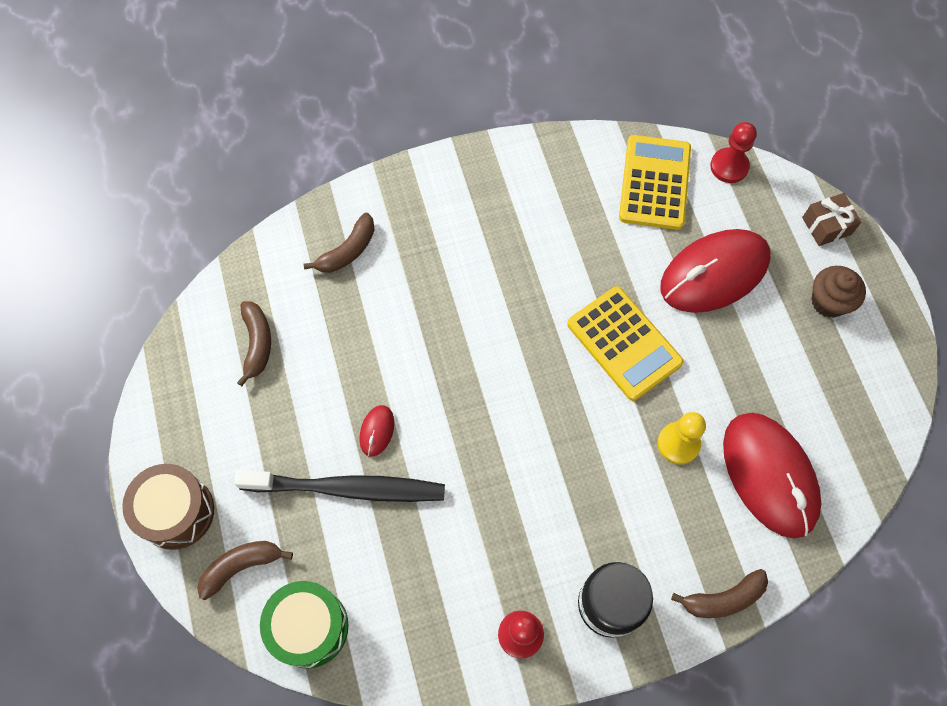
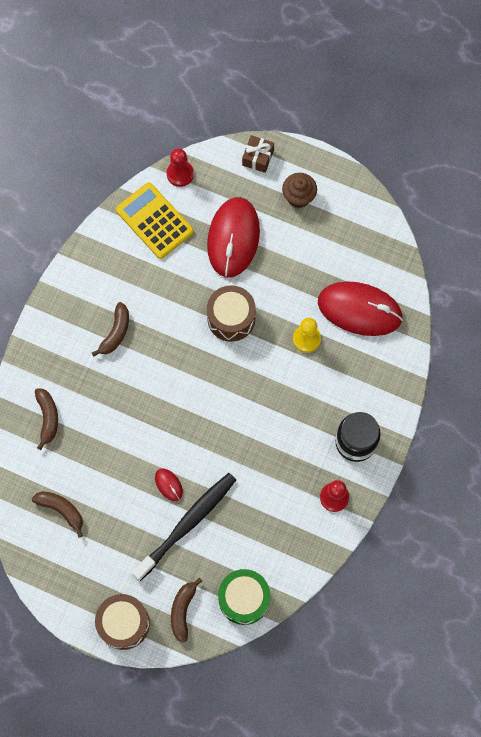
camera: 50 degrees left, 5 degrees up
(624, 343) = (231, 318): yellow calculator -> brown drum
(723, 599) = (398, 386): brown banana -> brown banana (115, 333)

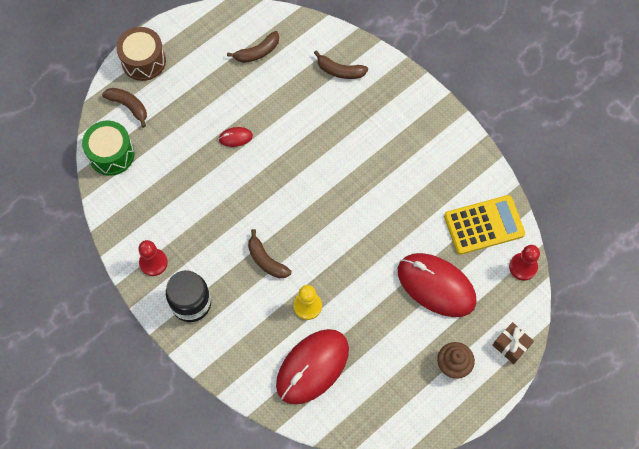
camera: 115 degrees right, 5 degrees down
(115, 333) = (390, 150): brown banana -> brown banana (266, 260)
(187, 524) = (195, 138): black toothbrush -> none
(231, 318) = (358, 250): brown drum -> none

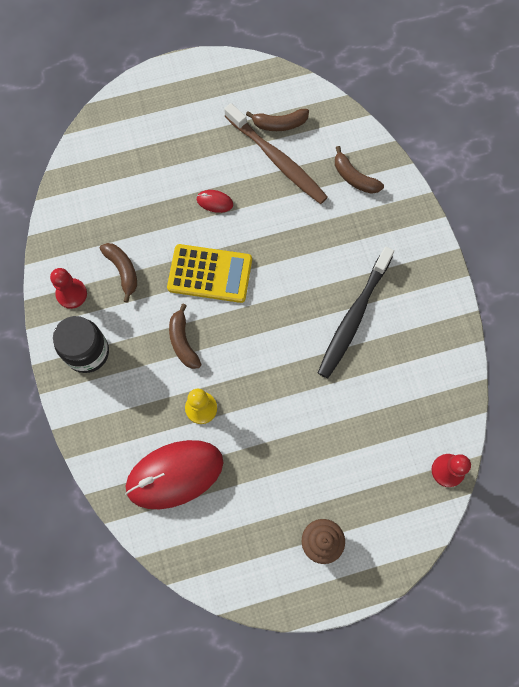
camera: 25 degrees right, 5 degrees up
(111, 154) = (85, 167): green drum -> none
(128, 106) = (126, 126): brown banana -> brown banana (123, 271)
(143, 61) = (163, 87): brown drum -> none
(270, 82) = (277, 160): none -> brown toothbrush
(393, 181) = (353, 317): none -> black toothbrush
(436, 286) = (344, 448): red mouse -> none
(484, 225) = (427, 406): yellow calculator -> yellow calculator (210, 274)
(511, 345) = (393, 550): brown gift -> none

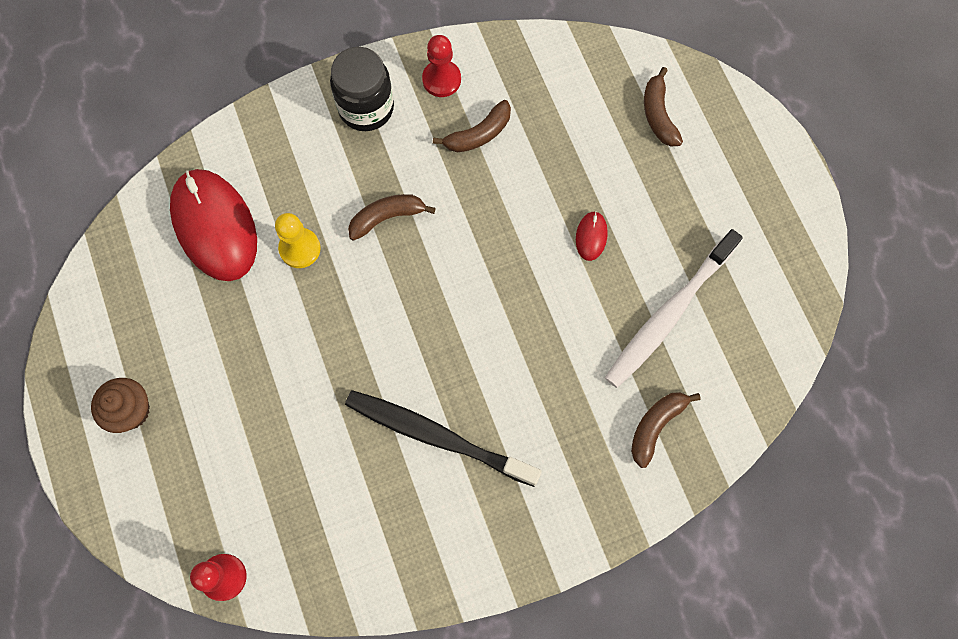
camera: 85 degrees right, 0 degrees up
(210, 274) = (484, 241): yellow calculator -> none
(277, 160) = (669, 314): brown toothbrush -> white toothbrush
(279, 124) = (728, 313): brown banana -> brown banana (658, 115)

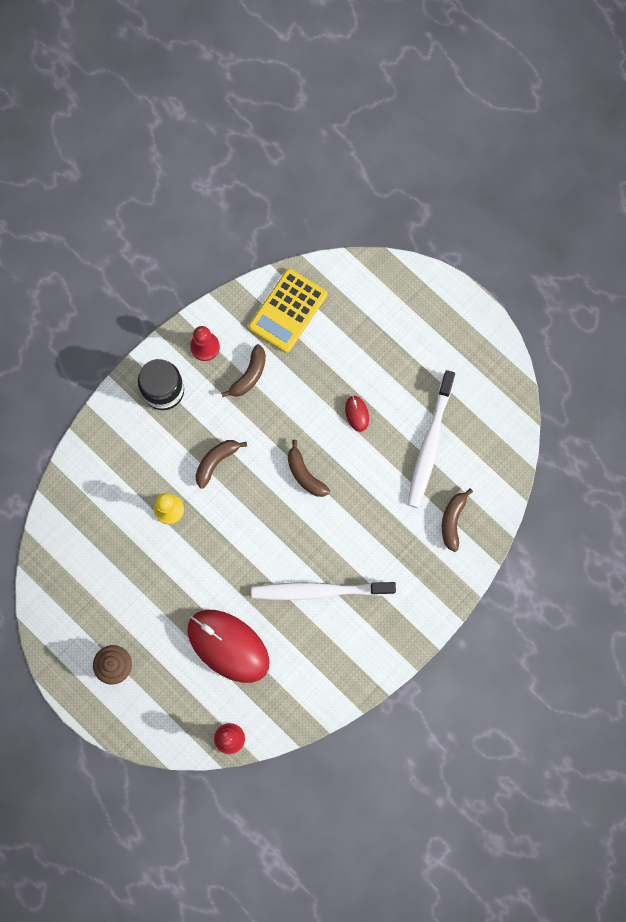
camera: 25 degrees left, 5 degrees up
(215, 226) = (104, 520): red mouse -> red mouse (228, 646)
(437, 436) = (319, 591): black toothbrush -> white toothbrush
(562, 81) = (288, 311): none -> yellow calculator
(658, 115) = (363, 307): brown banana -> brown banana (305, 474)

